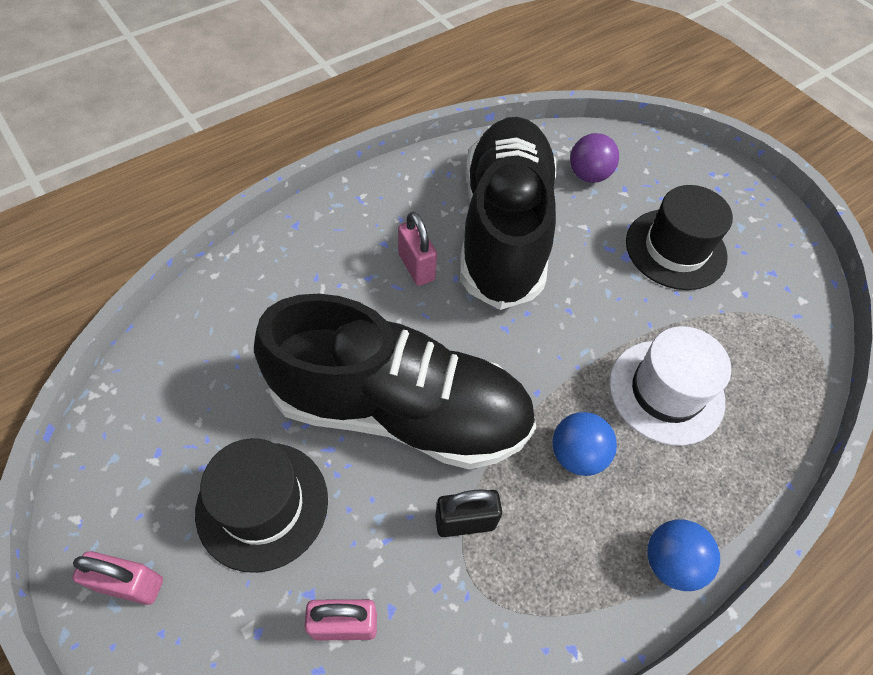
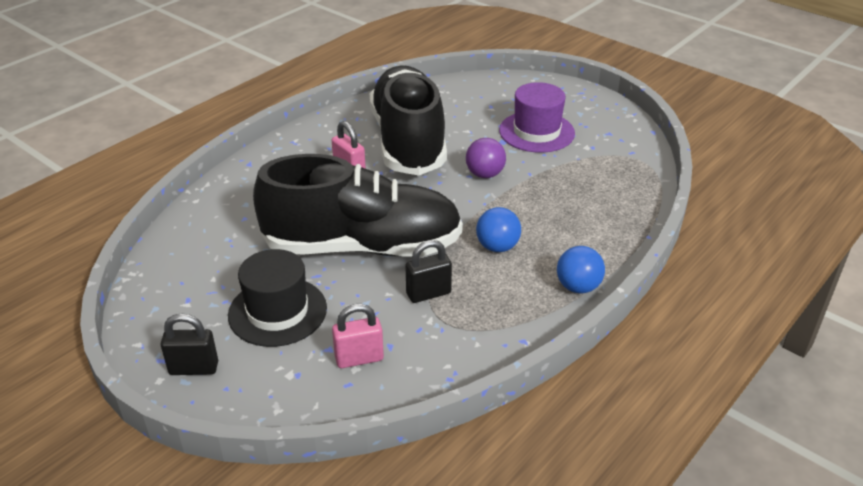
camera: 10 degrees left, 20 degrees down
(131, 584) = (194, 368): pink padlock -> black padlock
(588, 175) = (462, 103): purple ball -> purple ball (485, 174)
(666, 391) = (551, 205): white hat -> none
(675, 249) = (536, 132): black hat -> purple hat

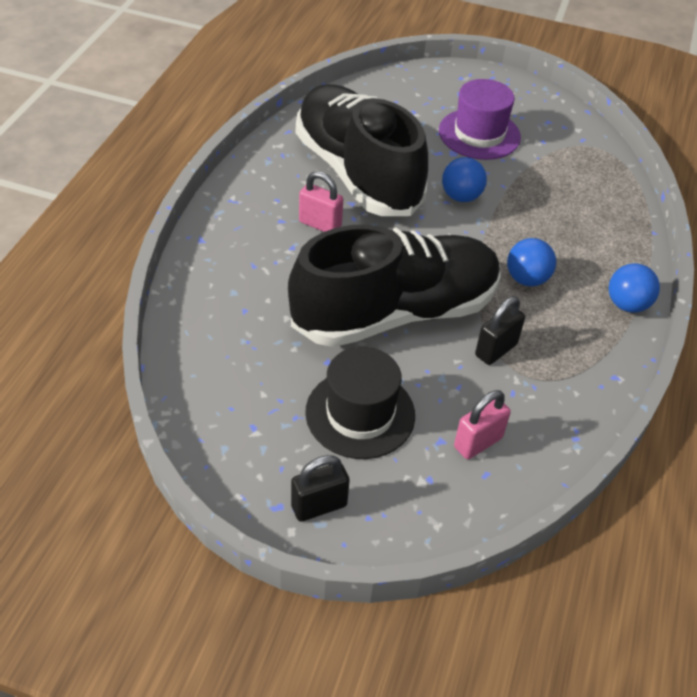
camera: 25 degrees left, 10 degrees up
(485, 174) = (461, 196): purple ball -> blue ball

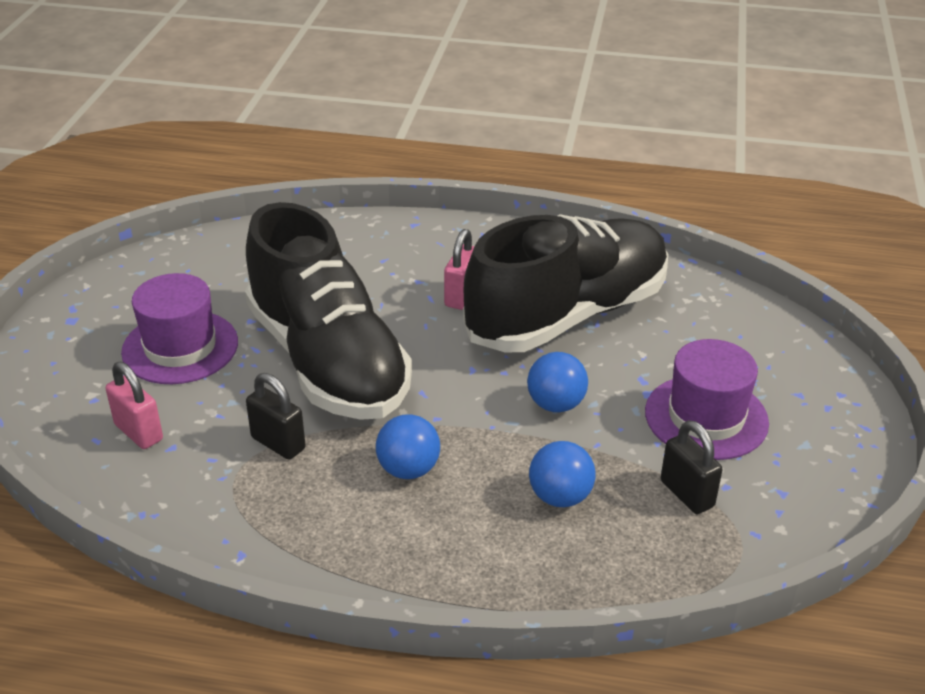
camera: 85 degrees right, 10 degrees down
(319, 506) = (70, 331): black padlock -> black padlock (687, 494)
(360, 413) = (180, 347): black hat -> purple hat
(627, 304) = (378, 573): blue ball -> blue ball (560, 497)

